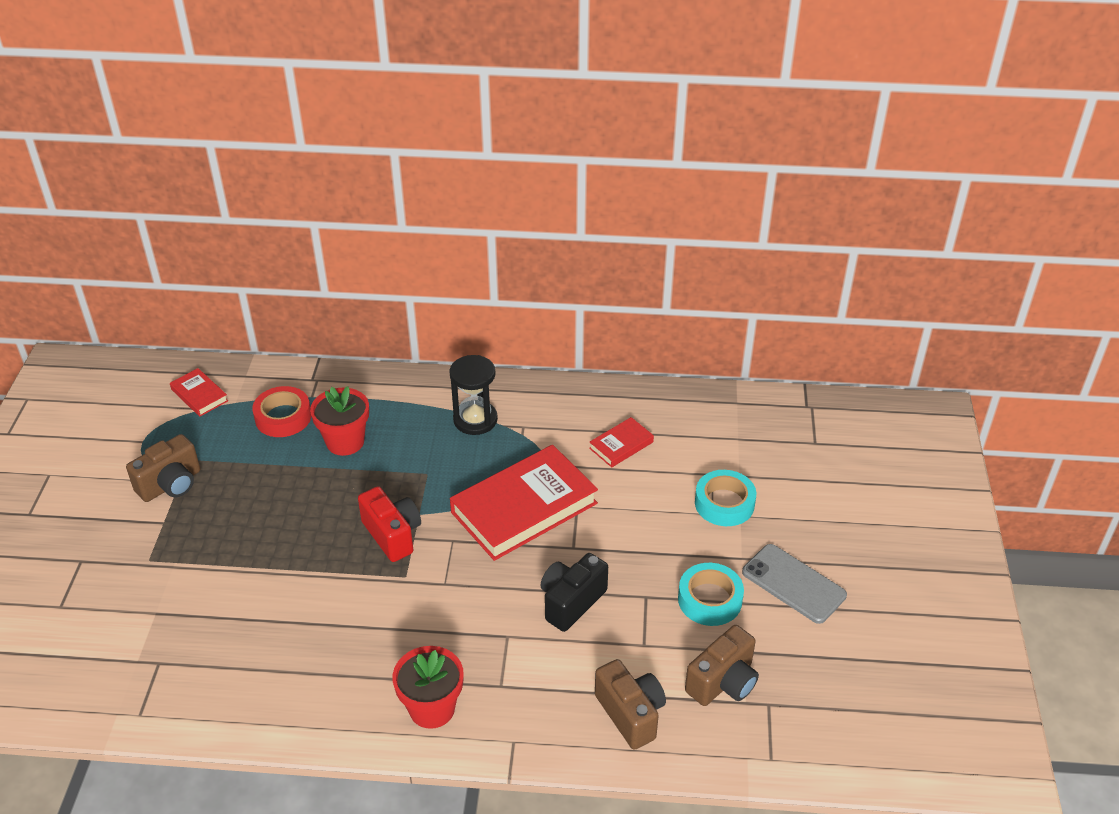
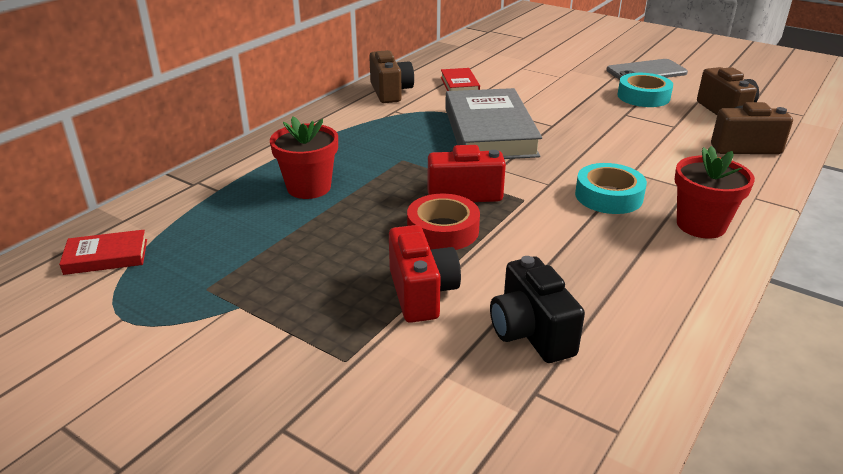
camera: 60 degrees left, 10 degrees down
(171, 484) = (231, 312): brown camera -> brown camera (390, 92)
(237, 566) = (421, 293): none -> red camera
(283, 417) = (224, 212): red tape -> red tape (443, 230)
(475, 420) = (361, 125): black hourglass -> none
(524, 508) = (489, 132): red book -> grey book
(571, 602) = (611, 139): black camera -> black camera (530, 333)
(724, 503) = (554, 71): turquoise tape -> turquoise tape (608, 196)

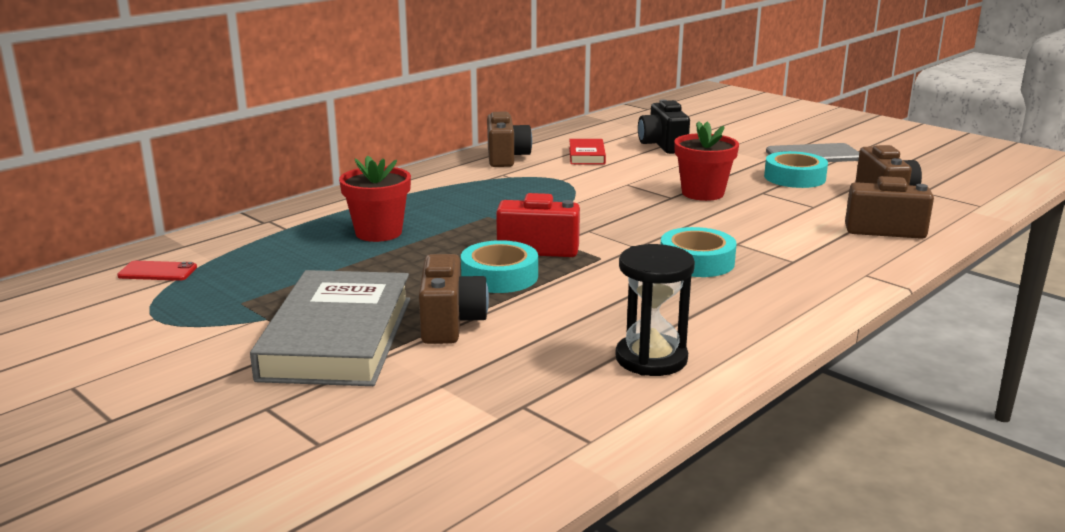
camera: 10 degrees right, 10 degrees down
(106, 257) = (157, 272): red book -> red phone
(421, 293) = (450, 323): red camera -> brown camera
(443, 230) = (499, 276): red tape -> turquoise tape
(489, 132) = (596, 198): grey book -> grey book (337, 338)
(530, 333) = (545, 362): black camera -> black camera (662, 145)
(624, 317) = (651, 358): none -> black hourglass
(701, 225) = (785, 293): red flower pot -> red flower pot (702, 193)

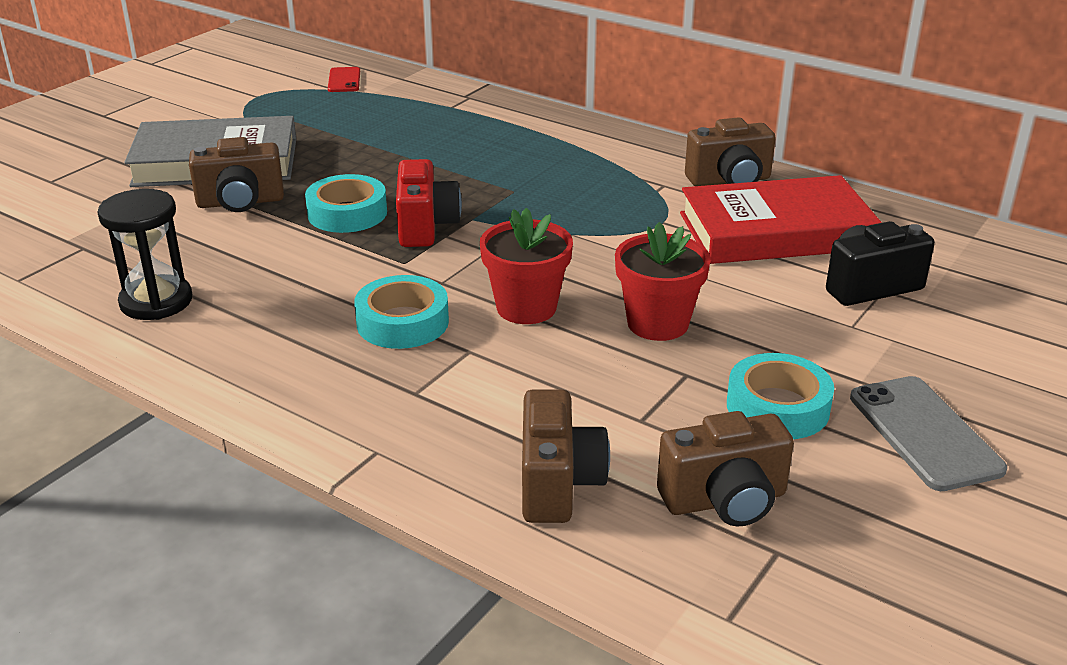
camera: 80 degrees right, 10 degrees up
(378, 232) = (450, 145): red flower pot -> red flower pot (526, 307)
(587, 156) = (776, 231): red book -> red book, size x2.15

